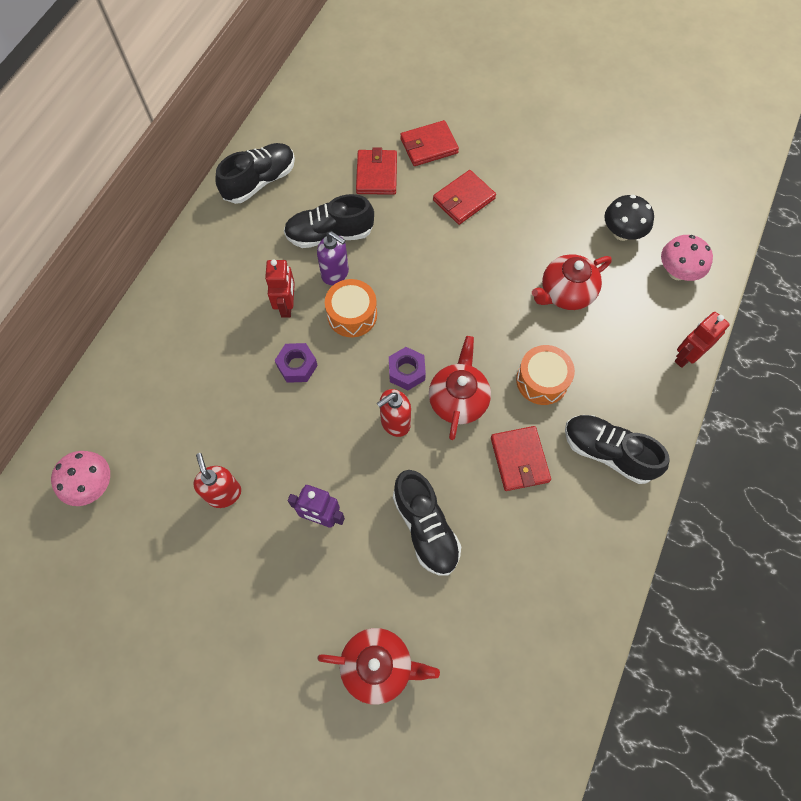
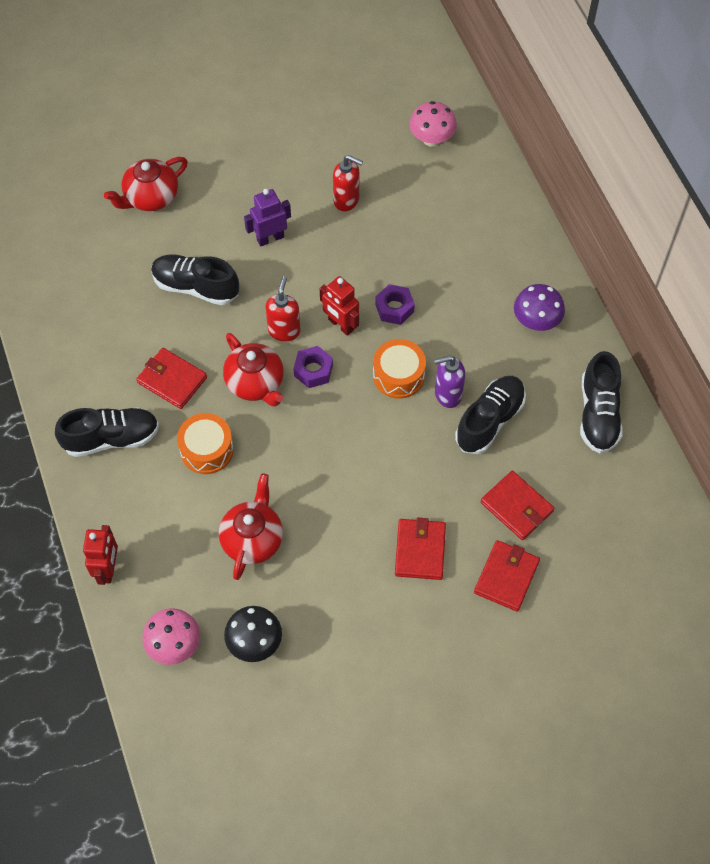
camera: 135 degrees right, 5 degrees down
(217, 269) = (536, 321): none -> purple mushroom
(287, 305) = (453, 340): red robot -> red robot (340, 325)

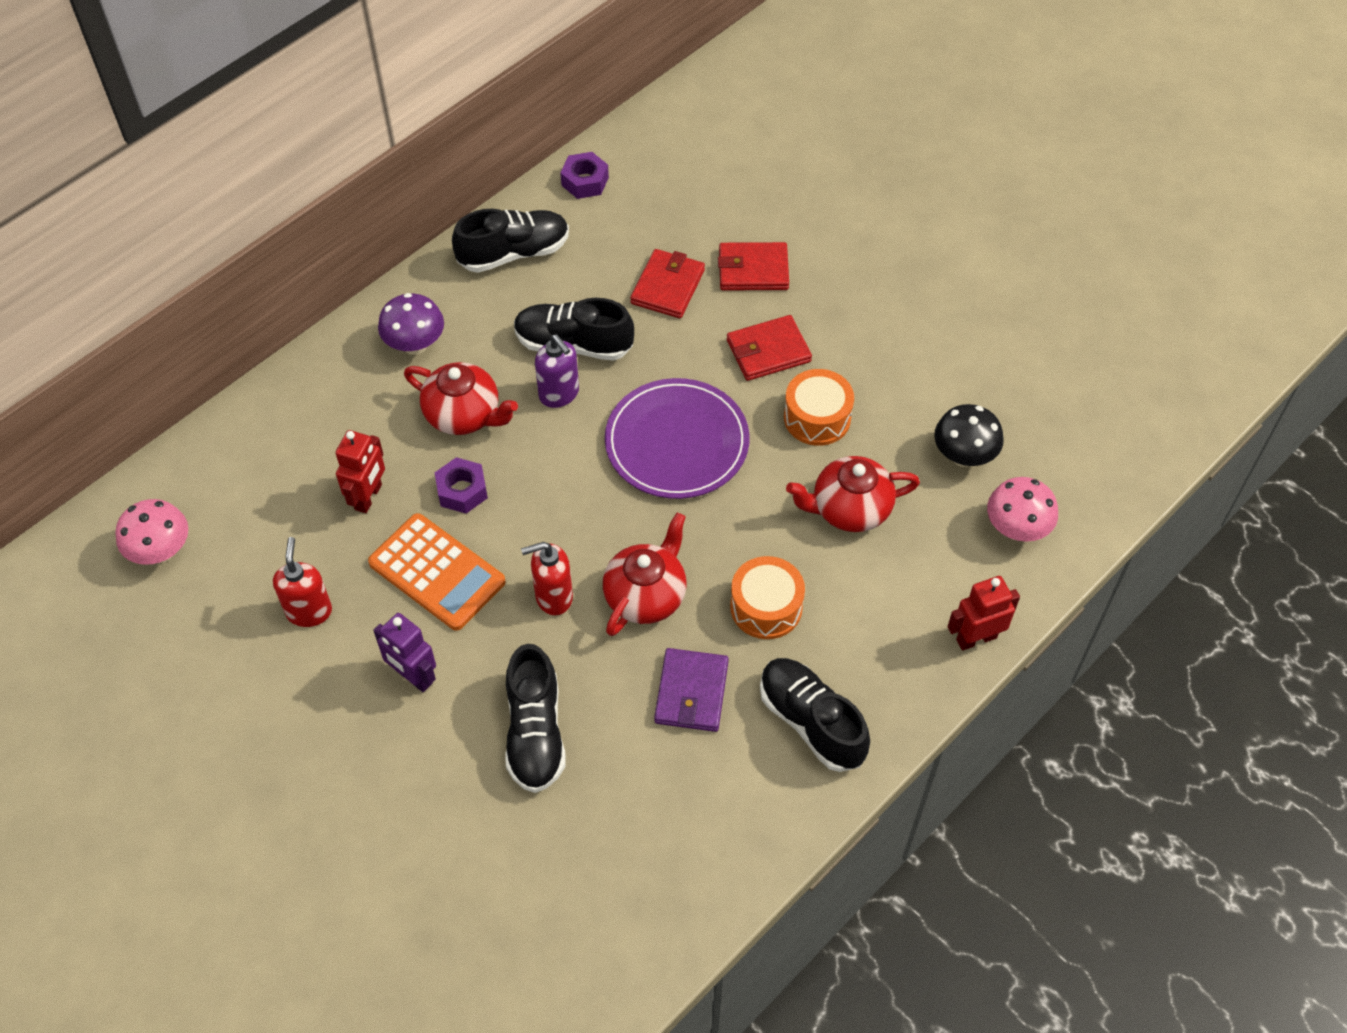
camera: 115 degrees left, 5 degrees down
(150, 197) = (405, 870): red teapot -> red teapot (464, 415)
(172, 380) = (691, 692): red wallet -> purple wallet
(313, 370) = (596, 540): purple nut -> purple nut (585, 181)
(338, 274) = (437, 572): none -> orange calculator
(340, 325) = (515, 538): red robot -> red robot (368, 497)
(368, 452) = (677, 442): none -> purple plate
(398, 375) = (558, 451): orange drum -> orange drum (817, 417)

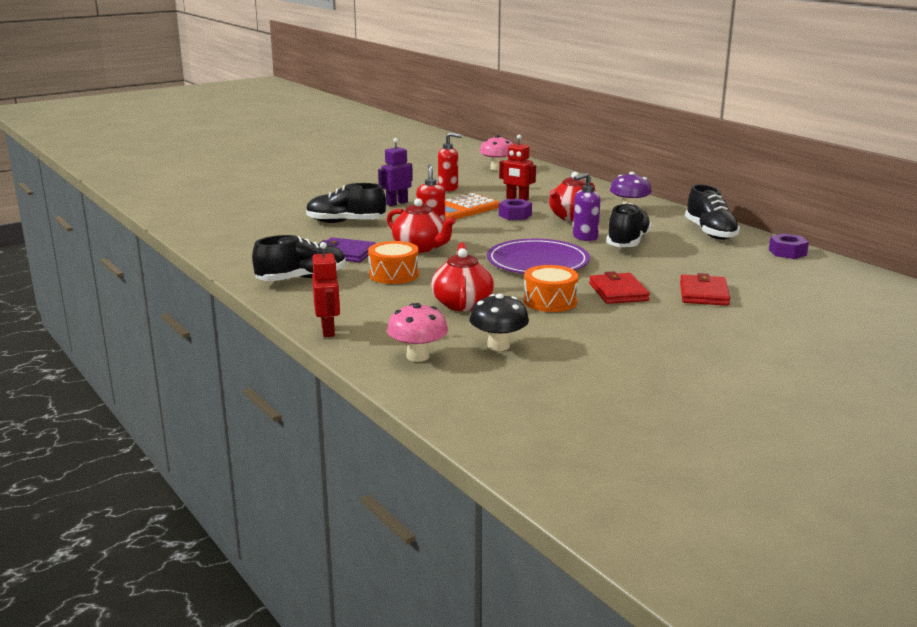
camera: 100 degrees right, 35 degrees down
(667, 287) = (683, 268): red wallet -> none

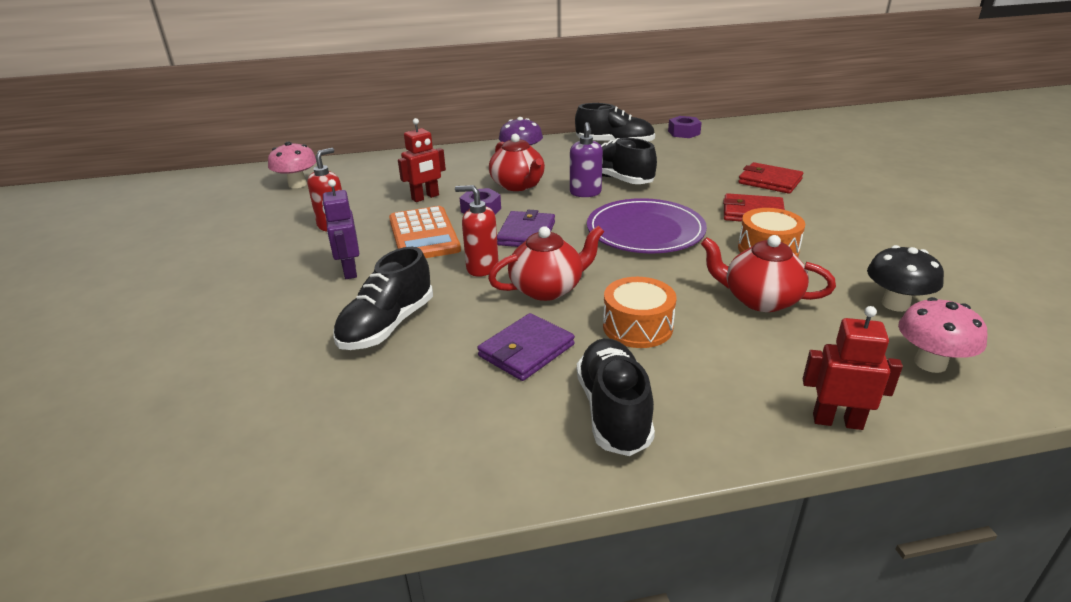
camera: 65 degrees left, 10 degrees up
(492, 232) = (526, 233): none -> purple wallet

